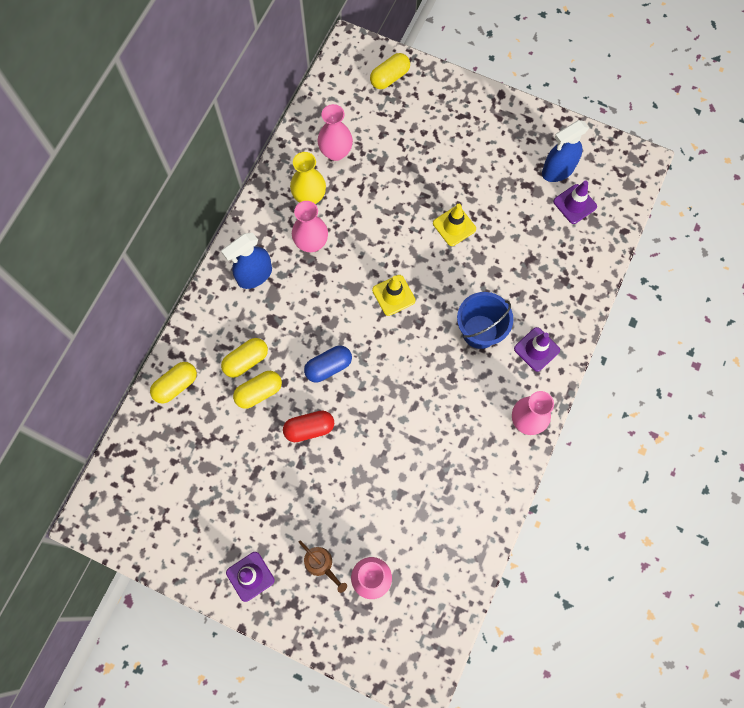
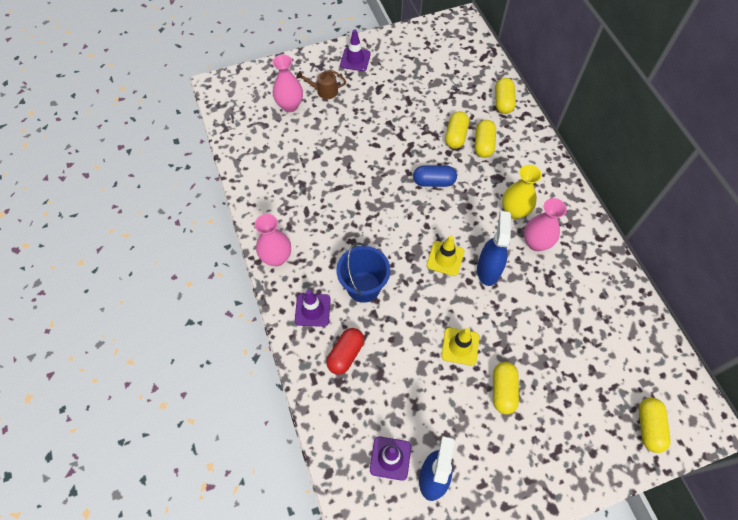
camera: 135 degrees right, 10 degrees down
(254, 275) = (542, 192): blue spray bottle -> blue spray bottle (488, 269)
(309, 197) = (577, 272): yellow vase -> yellow vase (514, 211)
(309, 429) = (405, 142): red capsule -> red capsule (345, 354)
(328, 367) = (434, 182): blue capsule -> blue capsule turned 75 degrees clockwise
(336, 152) = (603, 321): pink vase -> none
(456, 175) = (503, 390): none -> yellow capsule

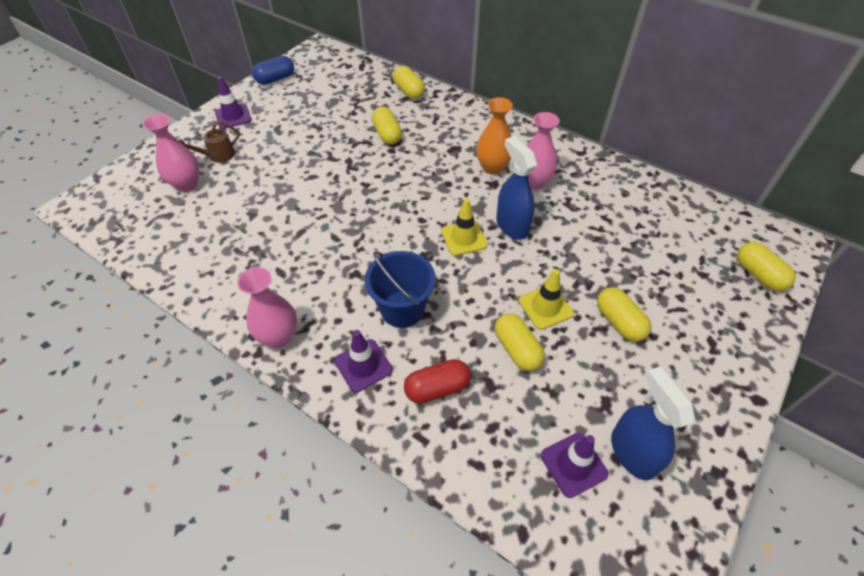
camera: 35 degrees left, 10 degrees down
(345, 354) = (437, 388): red capsule -> red capsule turned 75 degrees clockwise
(434, 182) = (397, 180): blue capsule -> blue capsule (275, 79)
(483, 144) = (419, 130): yellow capsule -> yellow capsule (517, 349)
(514, 211) = (492, 167): yellow vase -> orange vase

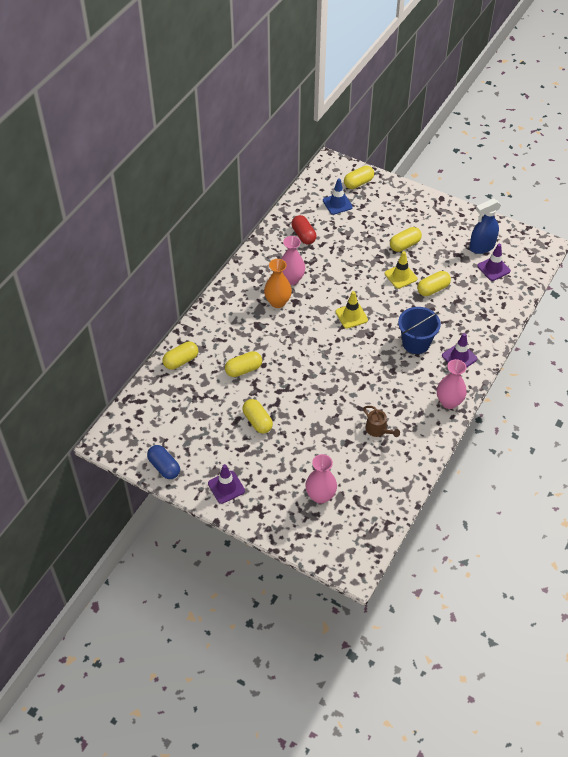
camera: 95 degrees left, 0 degrees up
(218, 155) = (282, 484): brown watering can -> brown watering can (378, 430)
(309, 141) = (257, 421): none -> yellow capsule
(437, 388) = (465, 323): red capsule -> red capsule (303, 235)
(512, 226) = (336, 291): blue spray bottle -> none
(699, 243) = (337, 204): none -> blue traffic cone

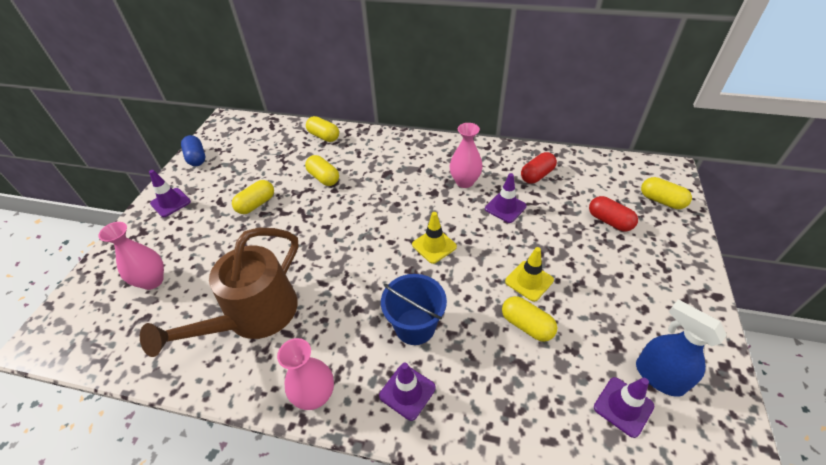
camera: 75 degrees right, 5 degrees down
(164, 467) = (196, 158): blue capsule -> blue capsule turned 60 degrees counterclockwise
(277, 302) = (426, 179): orange vase -> none
(330, 265) = (505, 207): none -> purple traffic cone
(337, 204) = (609, 190): blue traffic cone -> none
(366, 217) = (609, 221): none -> red capsule
(378, 430) = (254, 316): brown watering can -> brown watering can, size x2.45
(404, 245) = (589, 272): yellow capsule -> none

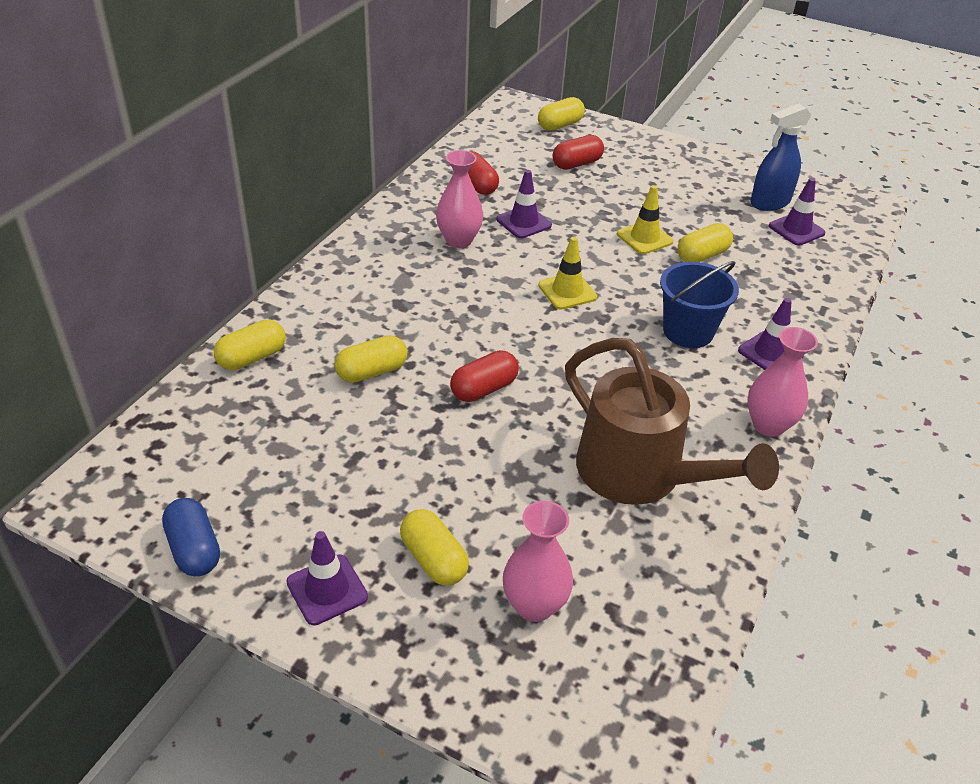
camera: 80 degrees left, 5 degrees down
(196, 158) = (194, 549): blue capsule -> blue capsule turned 75 degrees clockwise
(256, 204) = (397, 460): yellow capsule -> yellow capsule (433, 559)
(320, 225) = (484, 389): none -> red capsule

